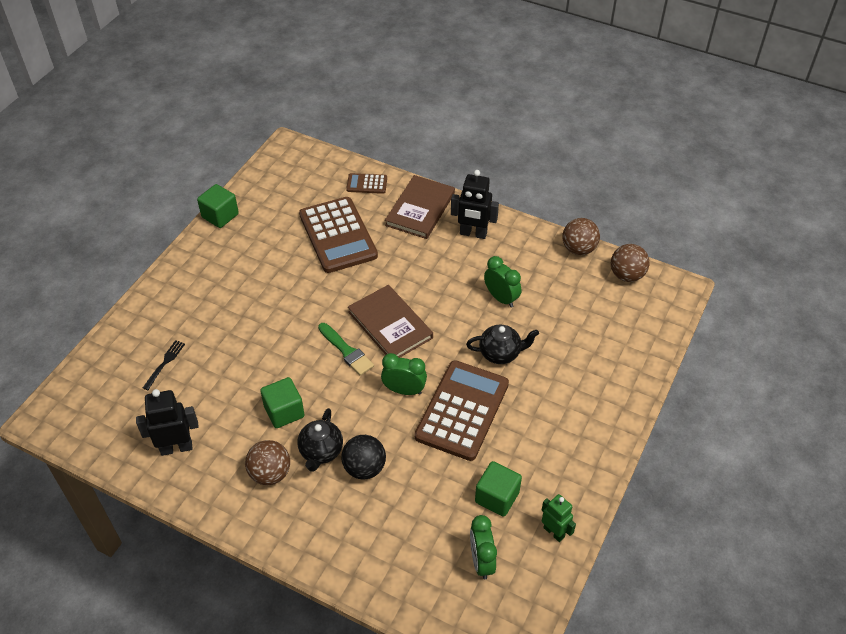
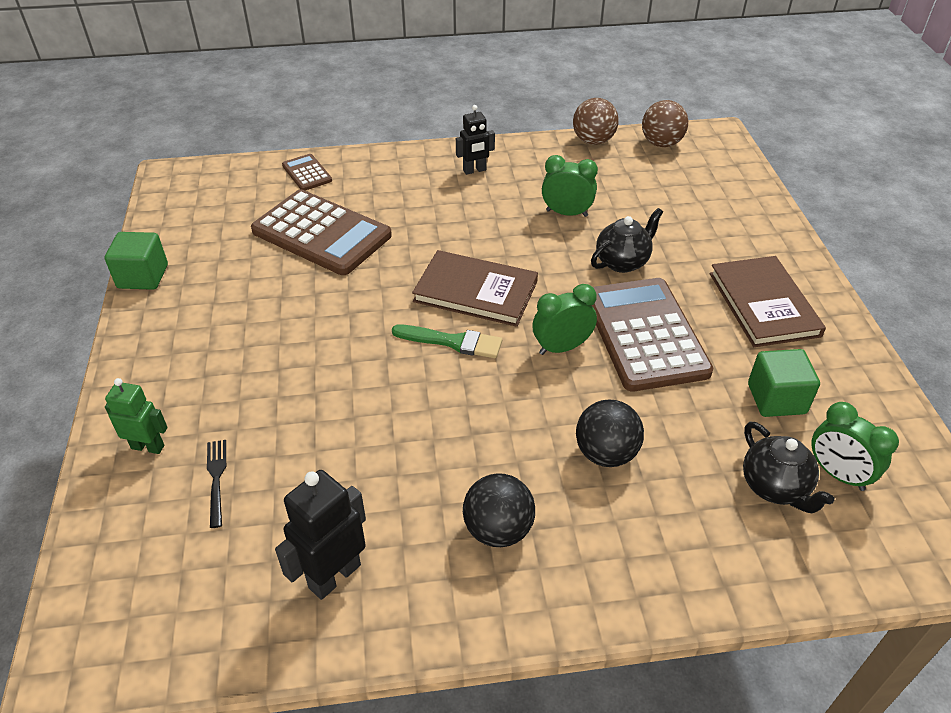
camera: 35 degrees left, 5 degrees down
(270, 473) = (498, 530): brown ball -> black ball
(284, 411) = (442, 447): green cube -> none
(321, 452) = (535, 466): black teapot -> black teapot (774, 487)
(367, 184) = (307, 173): brown calculator -> brown calculator turned 90 degrees clockwise
(420, 209) = (393, 172): brown book -> brown book (763, 304)
(473, 234) = (474, 170): black robot -> black robot, size x0.66
(554, 532) = (868, 399): green robot -> green robot (148, 446)

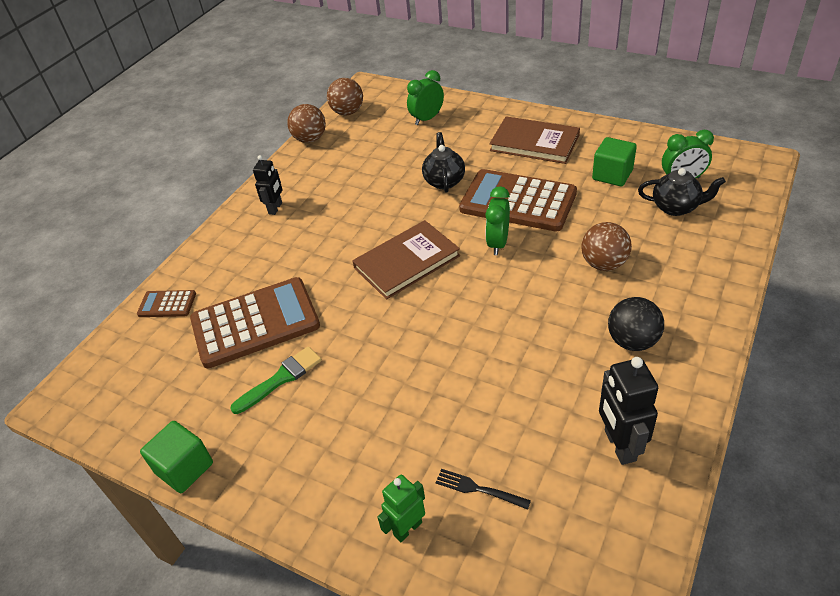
camera: 50 degrees left, 0 degrees up
(452, 342) = (446, 294): green brush -> green brush (281, 379)
(566, 213) = (371, 184): green clock -> green clock (427, 119)
(605, 453) = (604, 264): black ball -> brown ball

